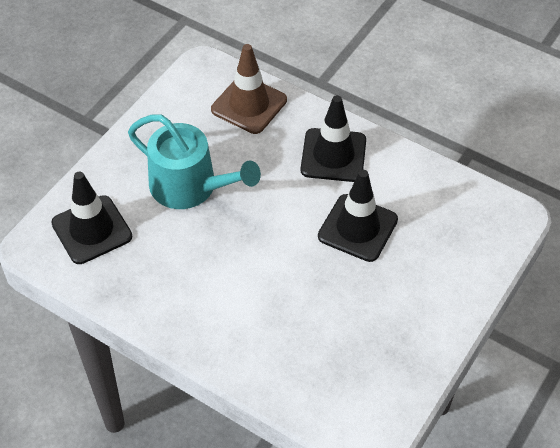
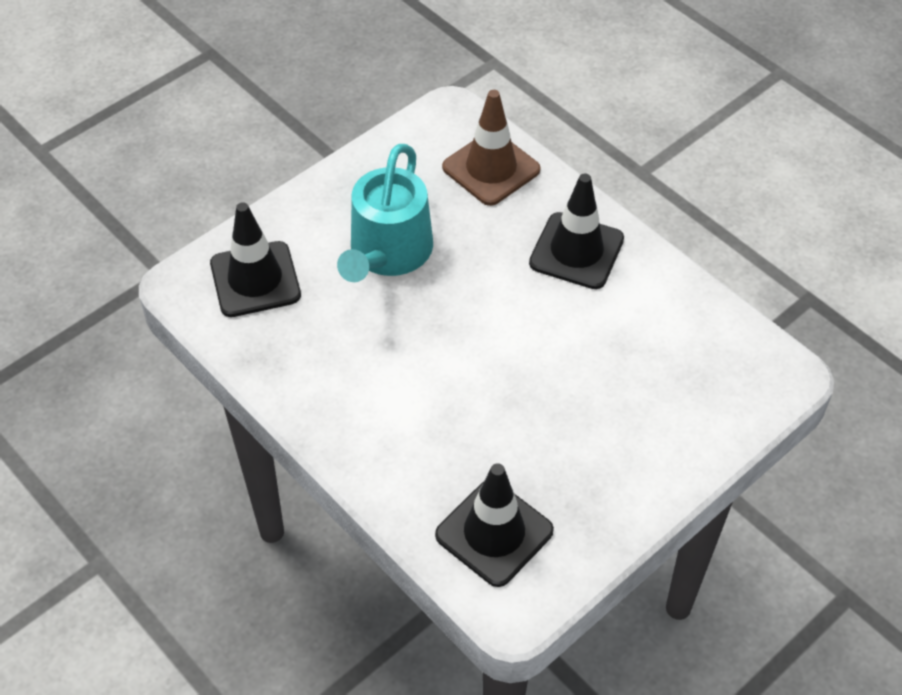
camera: 15 degrees right, 0 degrees up
(190, 186) = (388, 252): turquoise watering can -> turquoise watering can turned 60 degrees clockwise
(357, 228) = (578, 346): black traffic cone -> black traffic cone (494, 533)

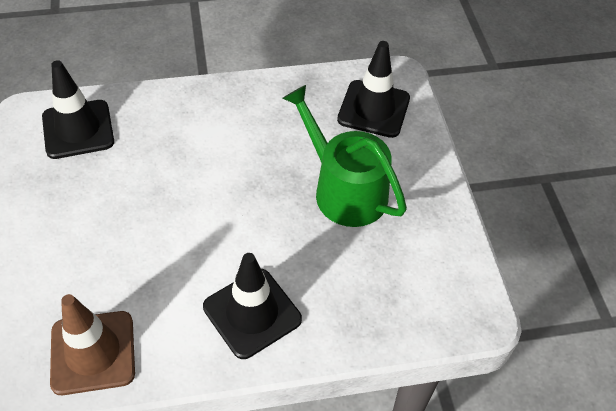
camera: 120 degrees right, 0 degrees up
(388, 252) = (344, 190): turquoise watering can -> green watering can
(491, 168) = (387, 306): brown traffic cone -> brown traffic cone (93, 352)

